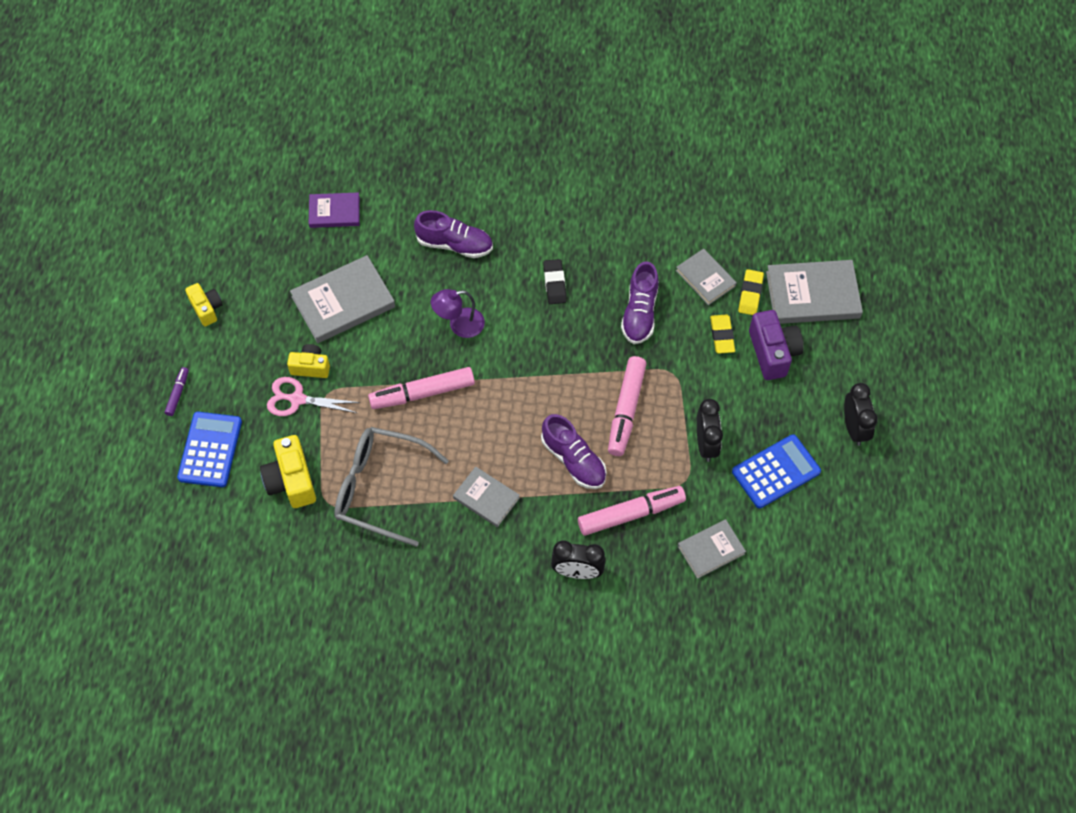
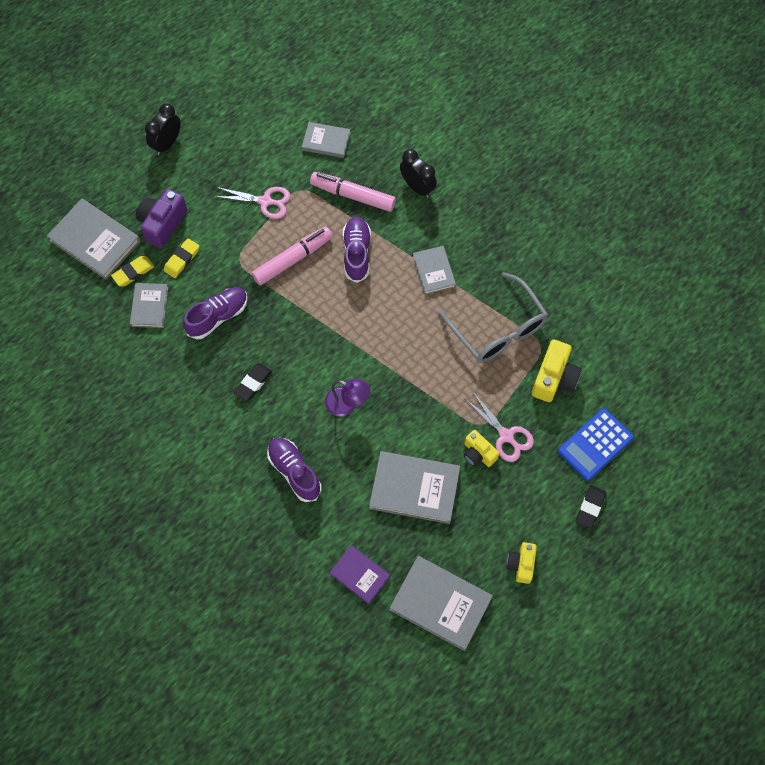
camera: 140 degrees left, 5 degrees up
(178, 393) = (590, 507): purple marker -> black eraser
(252, 237) = (440, 603): none -> grey book
(422, 393) = (415, 373): pink marker -> none
(706, 444) = (265, 201): black clock -> pink scissors
(776, 471) = (241, 154): blue calculator -> none

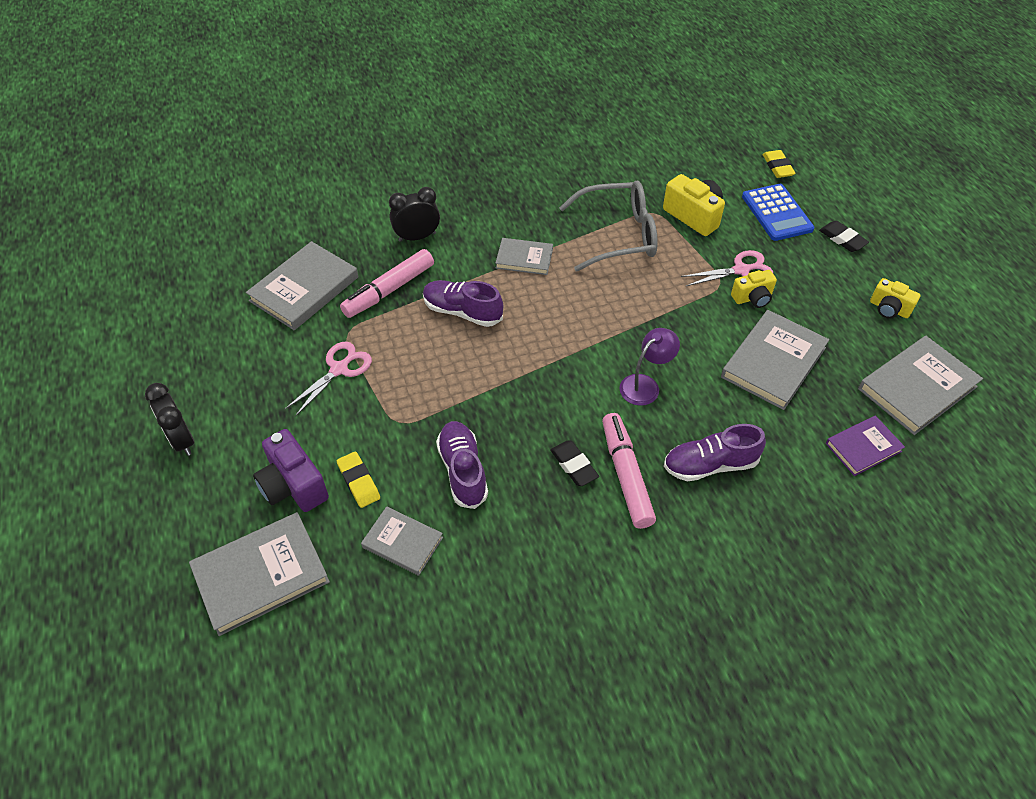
camera: 65 degrees left, 15 degrees down
(133, 272) = (340, 544): yellow eraser -> yellow eraser (777, 167)
(293, 259) = (432, 370): pink marker -> pink marker (626, 475)
(326, 141) = (304, 289): grey book -> grey book, size x1.68

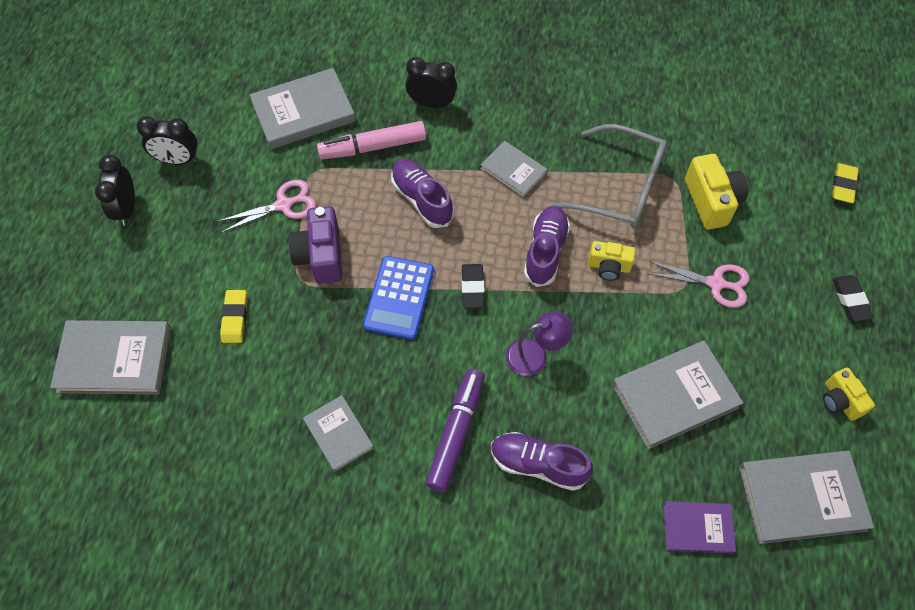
camera: 30 degrees right, 10 degrees up
(207, 377) = (178, 160): none -> black clock
(293, 485) = (184, 294): purple camera -> purple camera (320, 256)
(402, 542) = (234, 391): grey book -> grey book (338, 434)
(463, 471) = (322, 353): purple shoe -> purple shoe (545, 251)
(574, 465) = (418, 399): black eraser -> black eraser (472, 287)
(626, 475) = (456, 433): pink marker -> purple marker
(752, 298) = (705, 318): yellow camera -> yellow camera (609, 267)
(777, 213) = (801, 238): blue calculator -> blue calculator (399, 298)

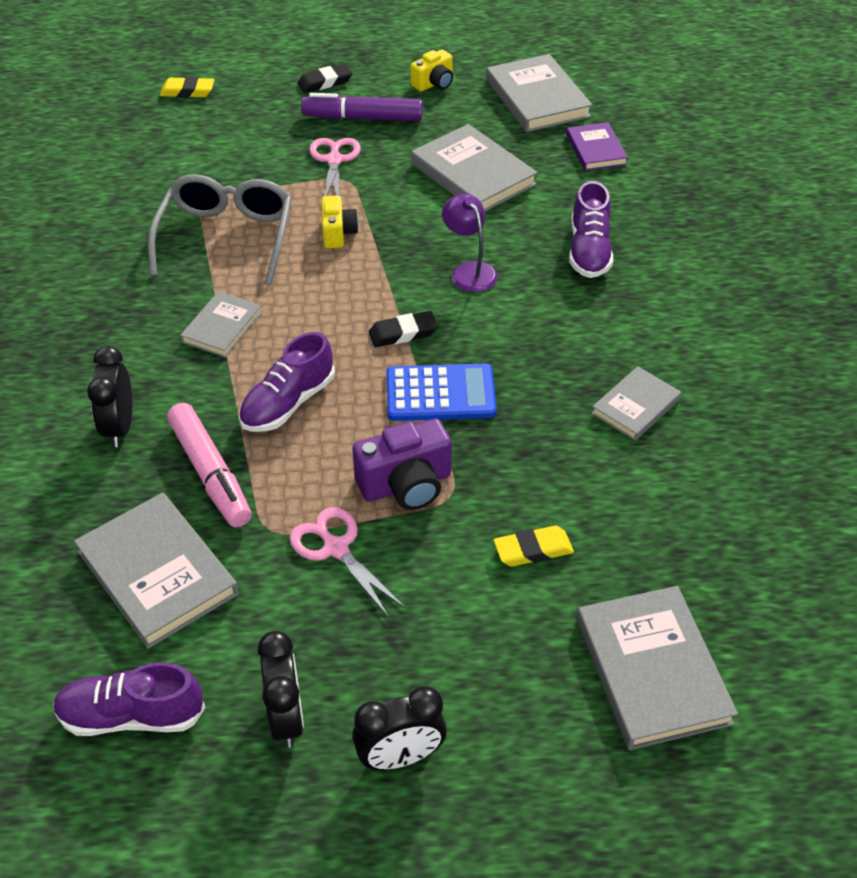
camera: 105 degrees left, 15 degrees down
(456, 433) = (585, 313): purple marker -> purple marker (362, 118)
(545, 251) = (333, 283): purple shoe -> purple shoe (131, 716)
(711, 201) = (229, 171): yellow camera -> none

